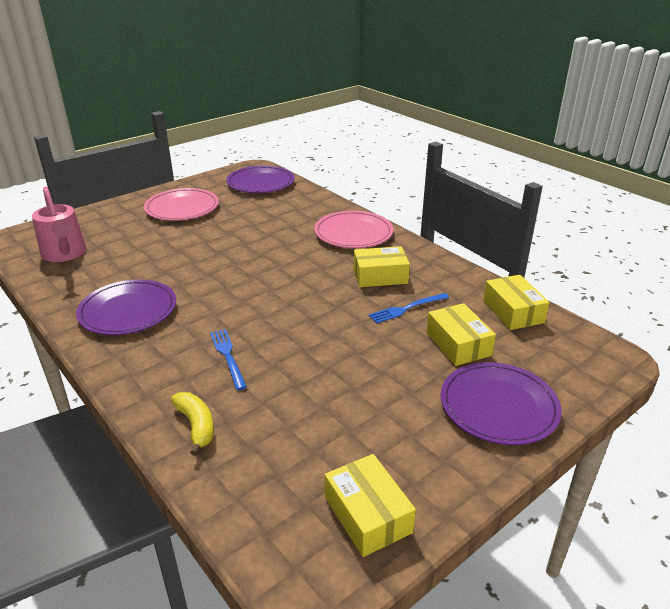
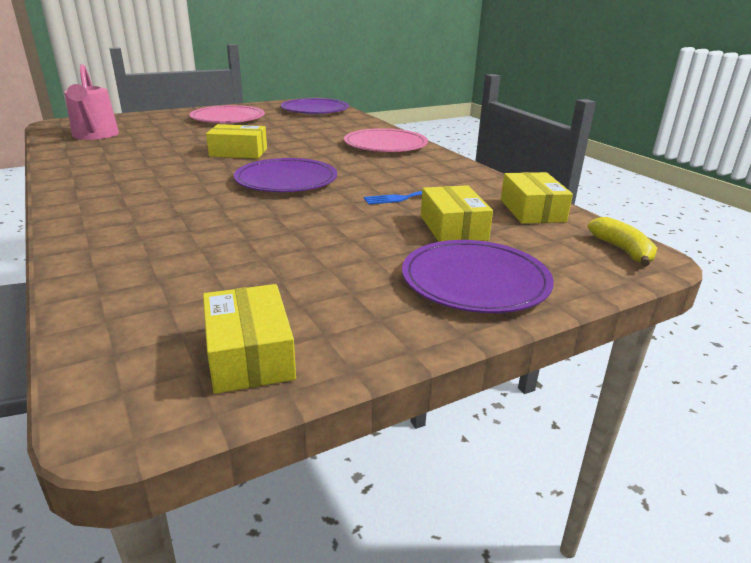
camera: 10 degrees right, 5 degrees down
(128, 311) = (119, 173): purple plate -> purple plate (286, 180)
(196, 426) = (113, 257): yellow banana -> yellow banana (622, 250)
(228, 356) = (191, 211): blue fork -> none
(380, 276) = (394, 173): yellow box -> yellow box (238, 152)

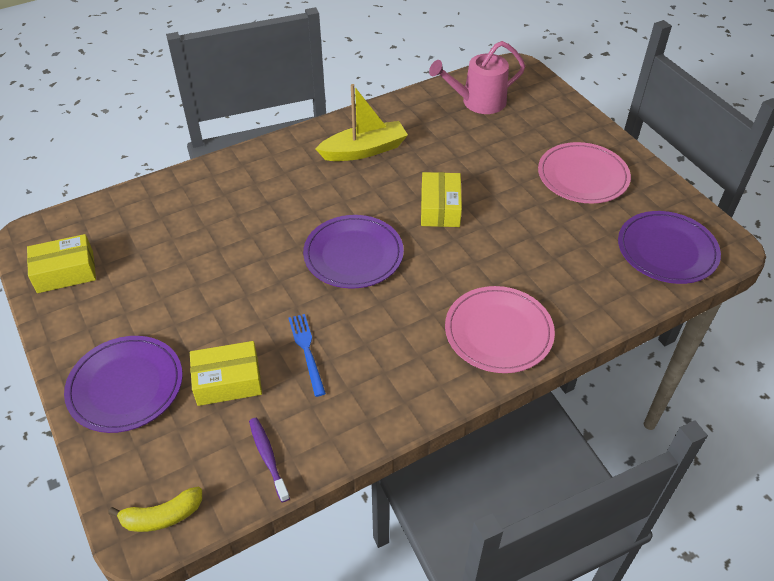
camera: 90 degrees right, 20 degrees up
(124, 173) = (364, 150): none -> yellow boat
(532, 210) = (268, 457): yellow box -> purple toothbrush

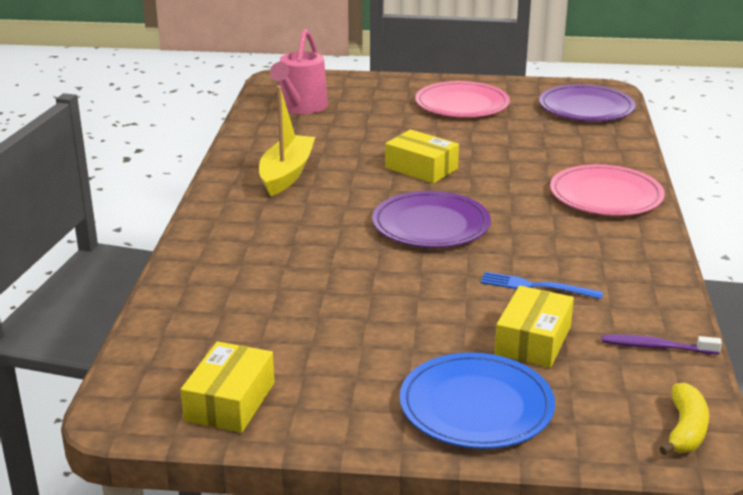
camera: 55 degrees left, 20 degrees down
(125, 386) = (476, 406): purple plate -> blue plate

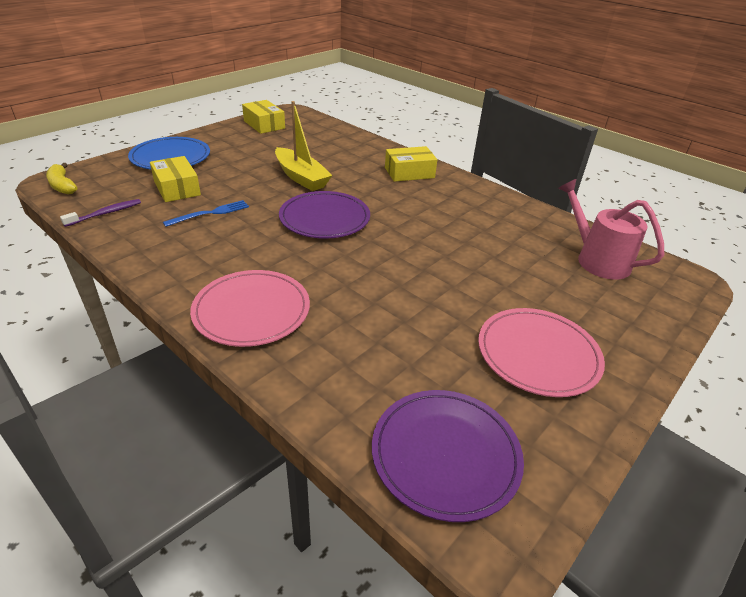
camera: 125 degrees right, 10 degrees up
(286, 174) = (461, 205): yellow boat -> yellow boat (301, 177)
(421, 168) = (410, 255): yellow box -> yellow box (409, 173)

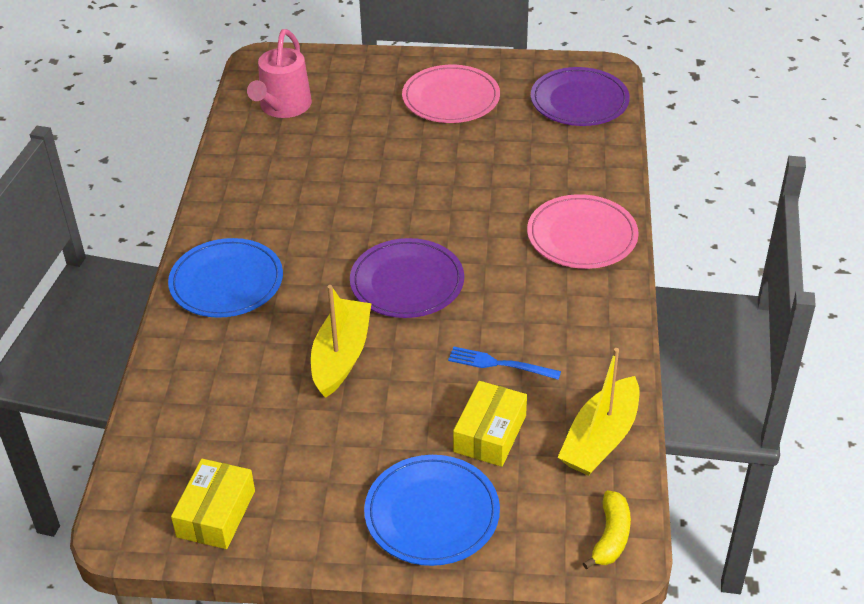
camera: 125 degrees left, 5 degrees up
(105, 213) = (600, 439): purple toothbrush -> yellow boat
(409, 173) = (226, 282): yellow box -> blue plate

